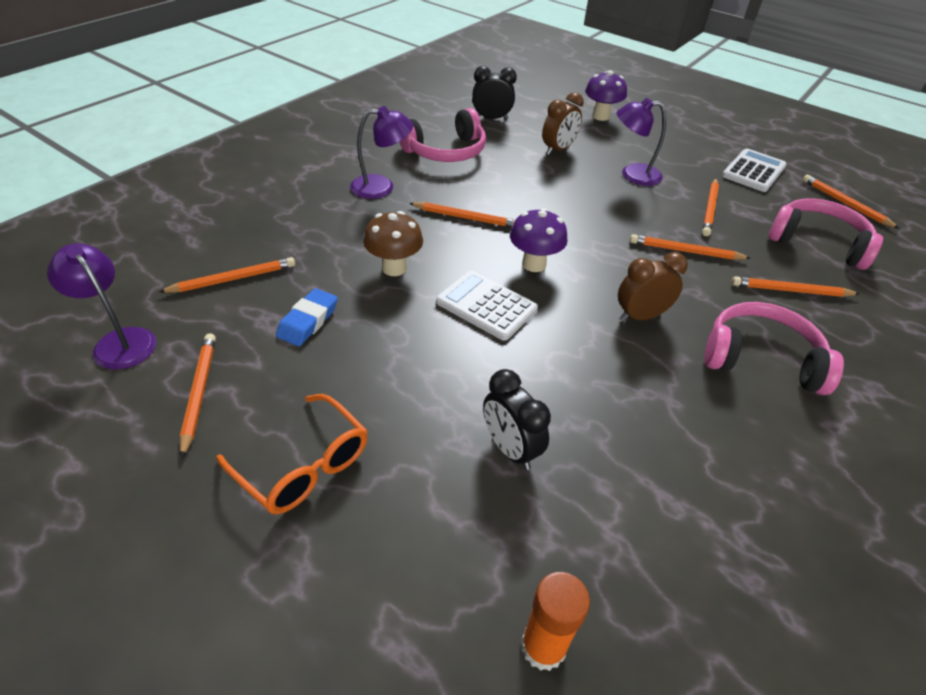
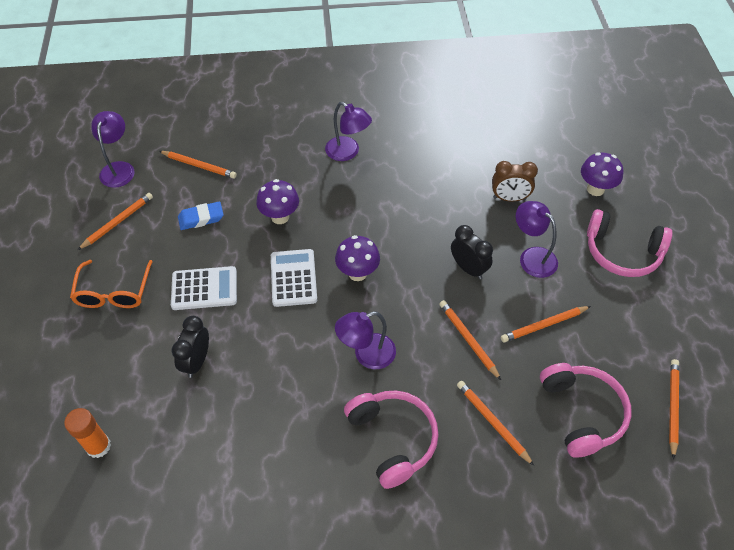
camera: 50 degrees right, 10 degrees up
(394, 268) = (280, 217): brown mushroom -> purple mushroom
(445, 151) = (426, 148): pink headphones -> pink headphones (622, 252)
(466, 218) = (365, 211): orange pencil -> none
(491, 118) = (501, 138): black clock -> black clock (468, 268)
(640, 316) = (366, 355): brown clock -> purple lamp
(754, 171) = (642, 324): white calculator -> white calculator (204, 289)

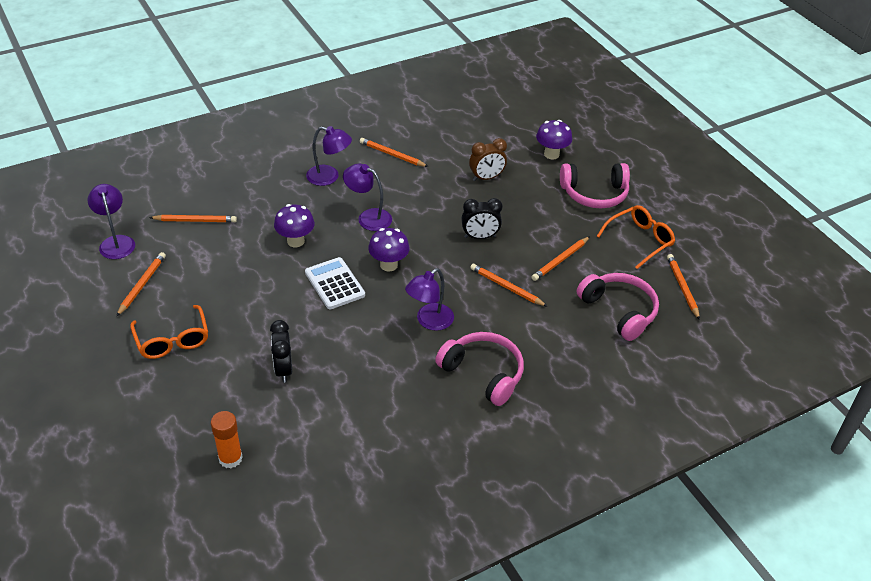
camera: 25 degrees left, 10 degrees down
(201, 218) = (222, 261): blue eraser -> none
(204, 289) = (258, 314): white calculator -> none
(468, 268) = (480, 237): black clock -> black clock turned 150 degrees clockwise
(492, 422) = (555, 338): orange pencil -> orange pencil (392, 155)
(532, 257) = (526, 215): purple lamp -> purple lamp (368, 217)
(648, 328) = (639, 240): none -> orange glasses

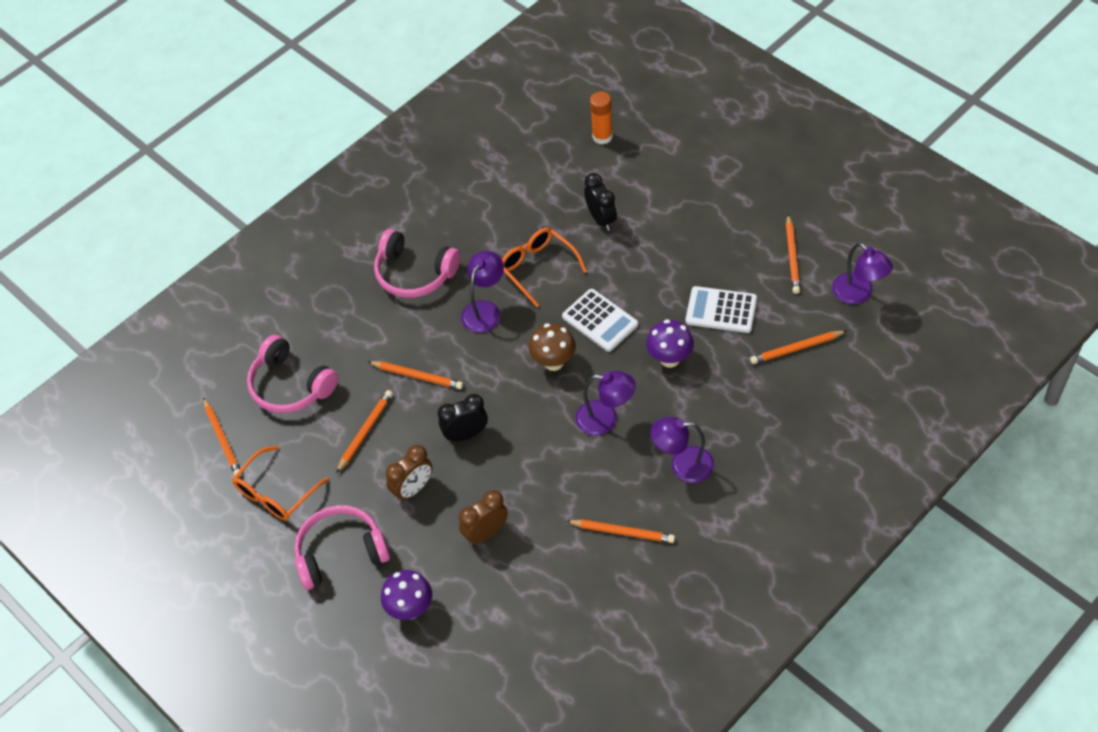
camera: 170 degrees right, 10 degrees up
(172, 340) = (720, 213): orange glasses -> orange glasses (538, 268)
(231, 262) = (721, 310): none -> white calculator
(389, 265) = (553, 362): purple mushroom -> brown mushroom
(531, 215) = (413, 489): none -> brown clock

